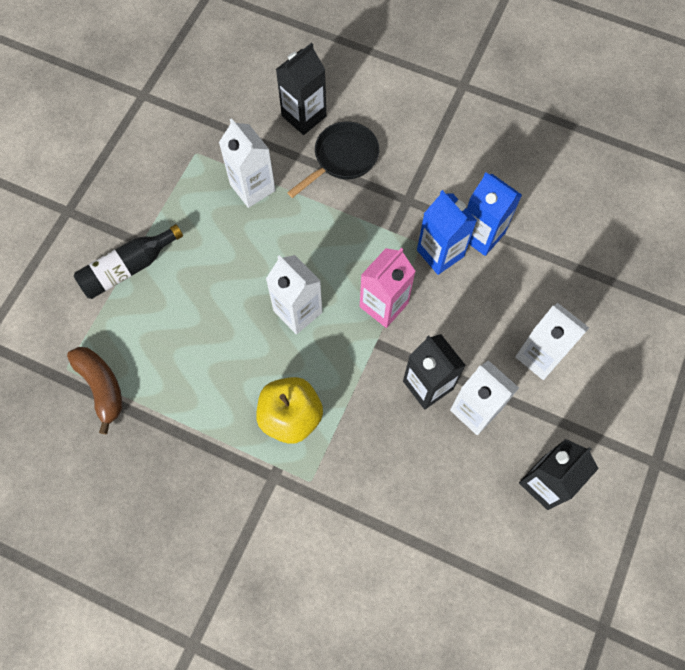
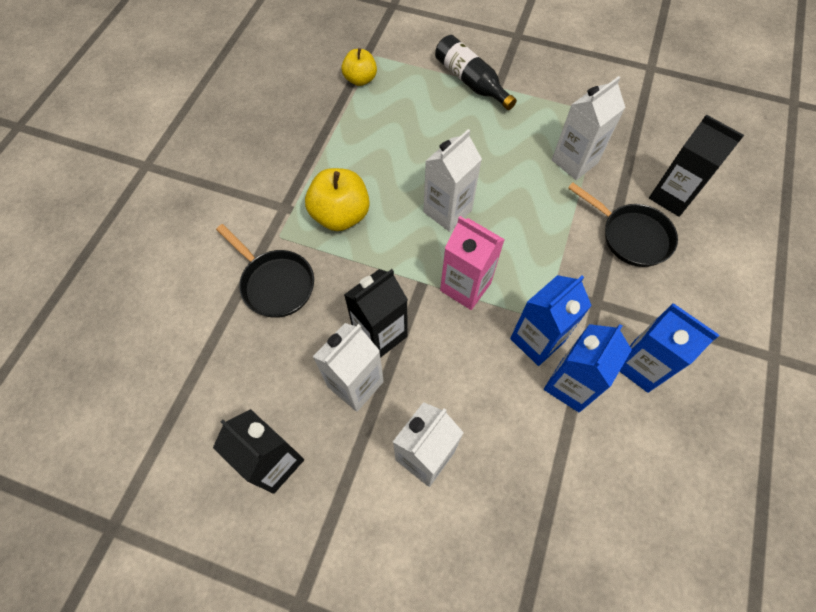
camera: 85 degrees right, 5 degrees down
(101, 387) = (360, 79): brown banana -> yellow apple
(366, 485) = (275, 283): none -> black pan
(466, 179) = (641, 365): none -> blue carton

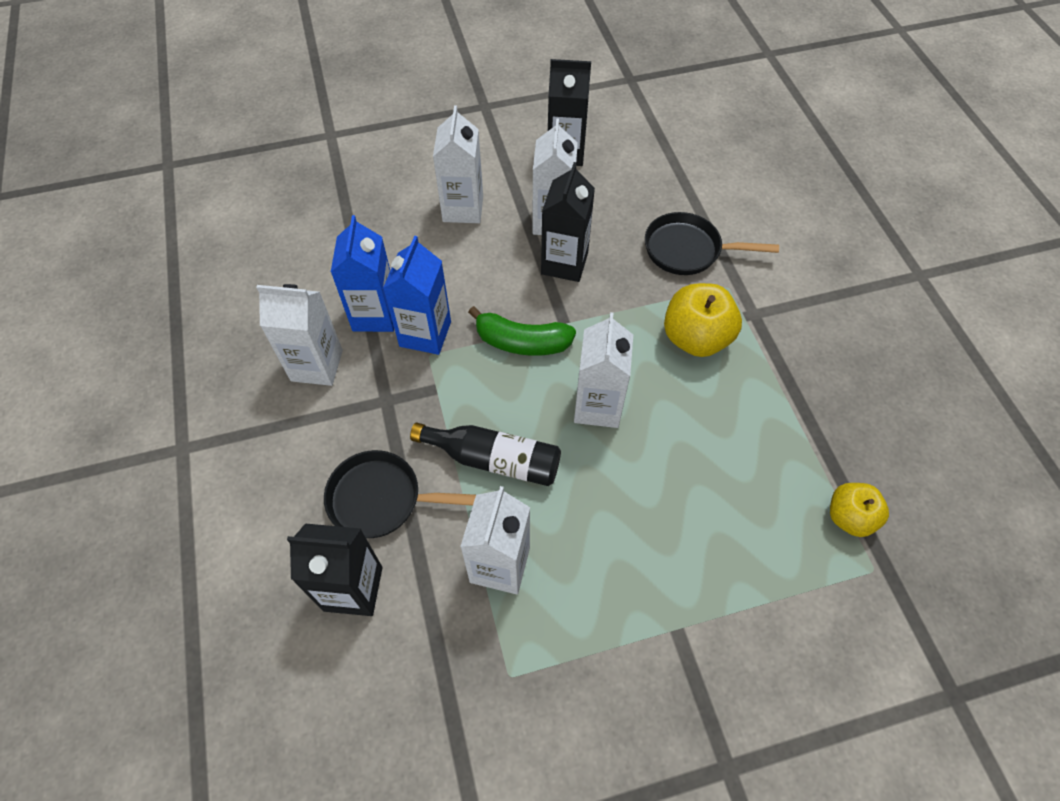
camera: 145 degrees right, 5 degrees down
(465, 287) = (522, 342): pink carton -> green banana
(470, 81) = (718, 613): black bottle -> black bottle (494, 460)
(641, 365) = (317, 365): blue carton -> white carton

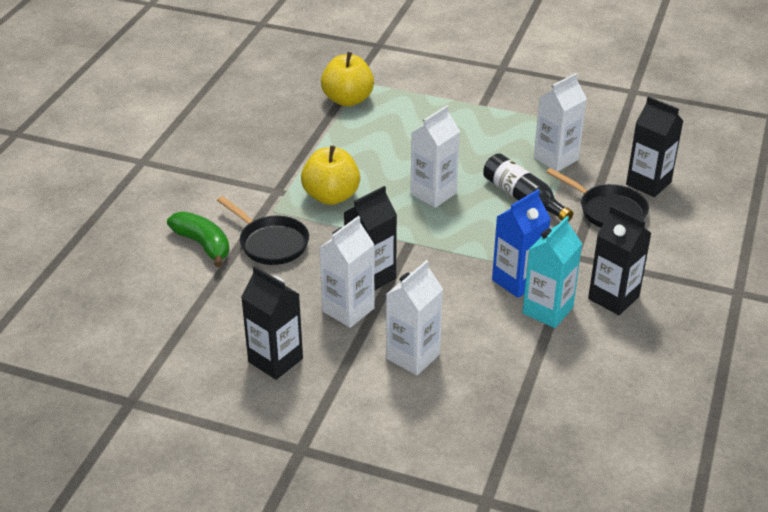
camera: 145 degrees left, 20 degrees down
(317, 365) = (613, 298): white carton -> black carton
(375, 315) = (547, 310): blue carton -> turquoise carton
(522, 342) = (450, 245): green banana -> green banana (203, 244)
(849, 517) = (348, 100): yellow apple -> yellow apple, size x1.56

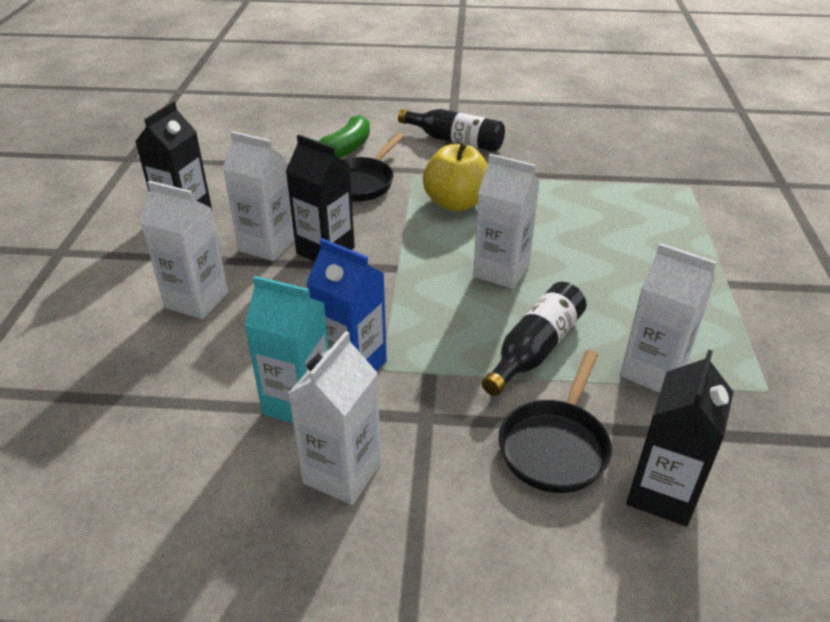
camera: 75 degrees right, 0 degrees up
(225, 176) = (455, 141): none -> black bottle
(348, 100) = (645, 183): yellow apple -> none
(613, 298) = (342, 473): black carton -> white carton

